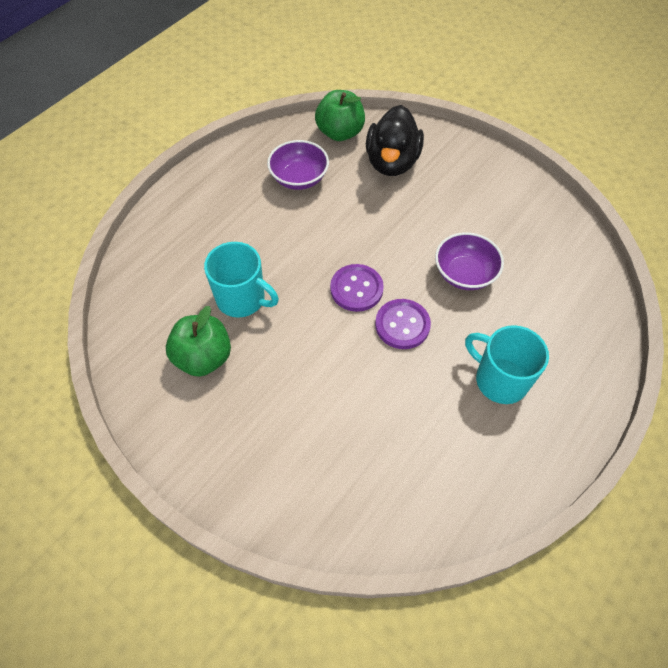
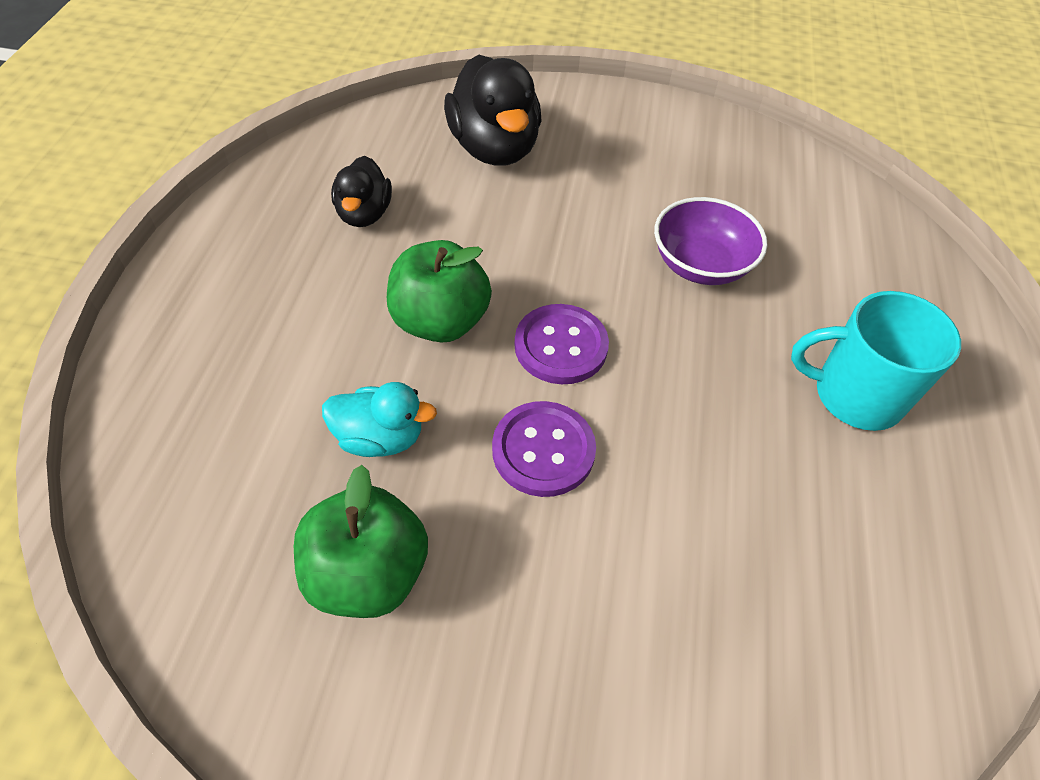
camera: 30 degrees left, 5 degrees down
(242, 299) = (380, 437): turquoise mug -> turquoise duck
(299, 178) = (364, 214): purple bowl -> black duck
(340, 133) = (390, 131): green apple -> green apple (440, 321)
(402, 325) = (665, 373): purple button -> purple button (543, 450)

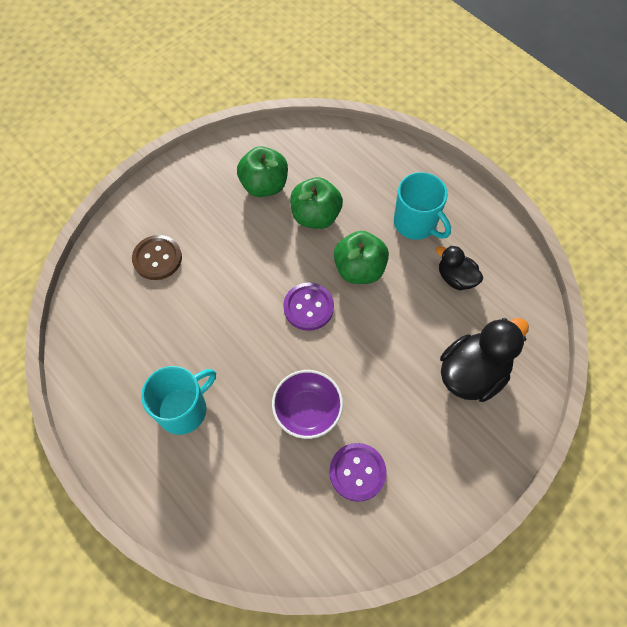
camera: 130 degrees right, 10 degrees up
(294, 296) = (416, 223): none -> turquoise mug
(380, 437) = (315, 216): turquoise duck -> green apple
(494, 148) = (472, 373): black duck -> black duck turned 120 degrees clockwise
(543, 450) = (264, 265): purple button -> purple button (357, 472)
(691, 646) = (157, 258): none -> brown button

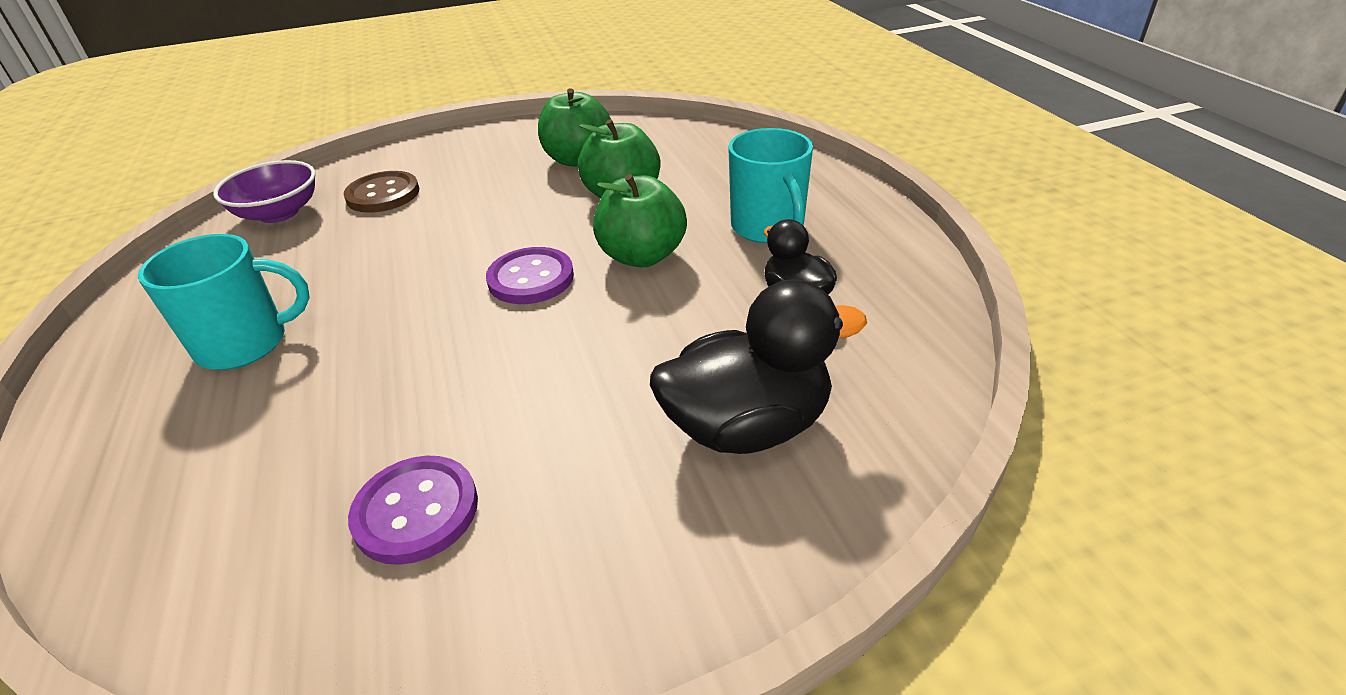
camera: 25 degrees right, 25 degrees down
(307, 410) = (415, 396): purple bowl -> purple bowl (279, 213)

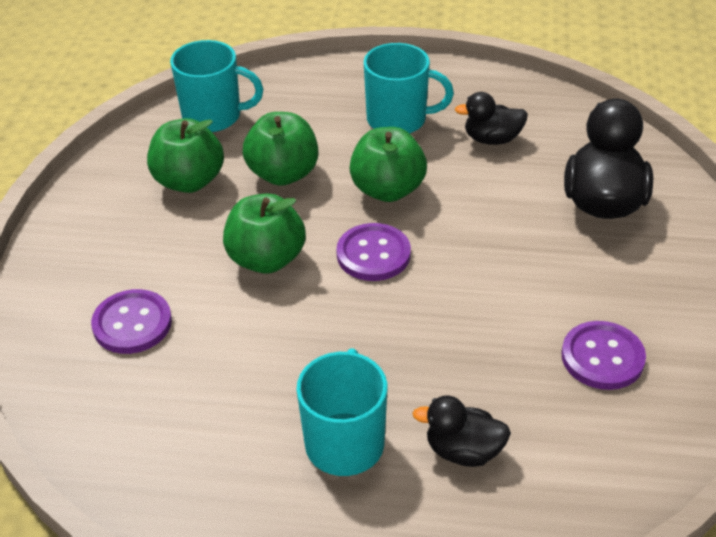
camera: 65 degrees left, 5 degrees up
(233, 429) = (463, 451): none -> black duck
(279, 213) = (98, 410): purple bowl -> none
(383, 194) = (132, 324): brown button -> purple button
(492, 225) = (266, 259): none -> green apple
(677, 141) = (214, 116): none -> turquoise mug

